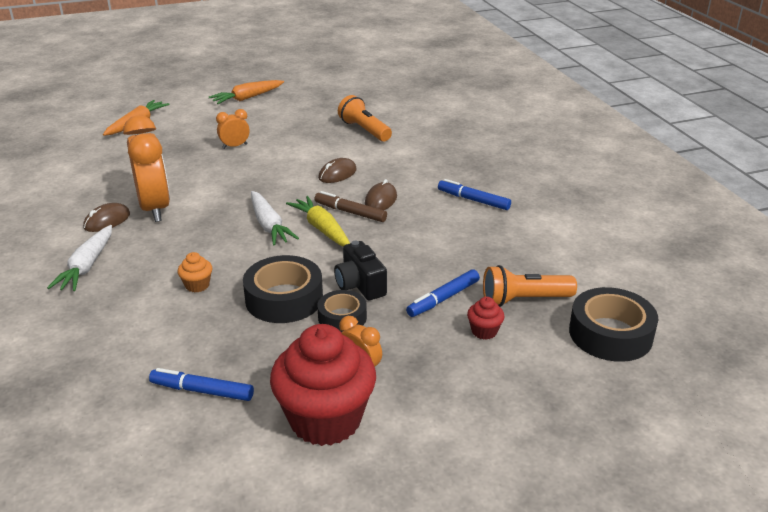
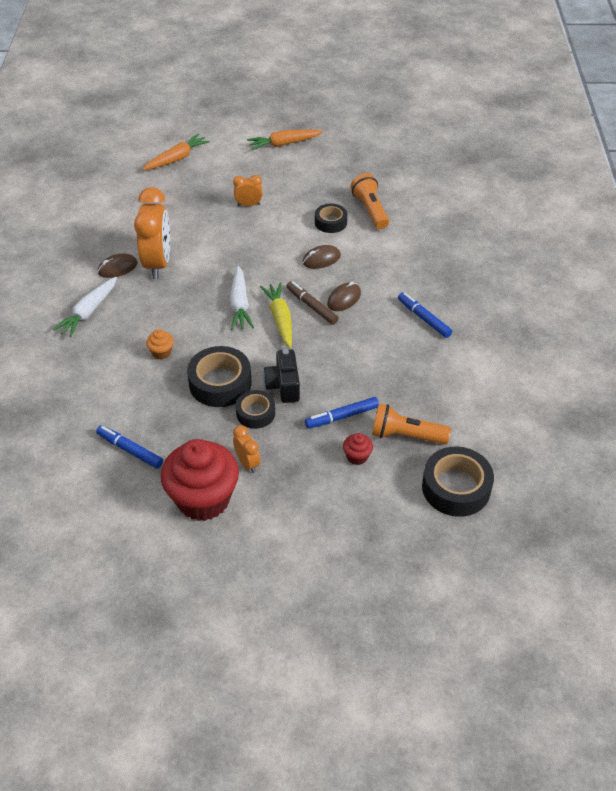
camera: 20 degrees right, 15 degrees up
(330, 145) = (330, 222): none -> black tape

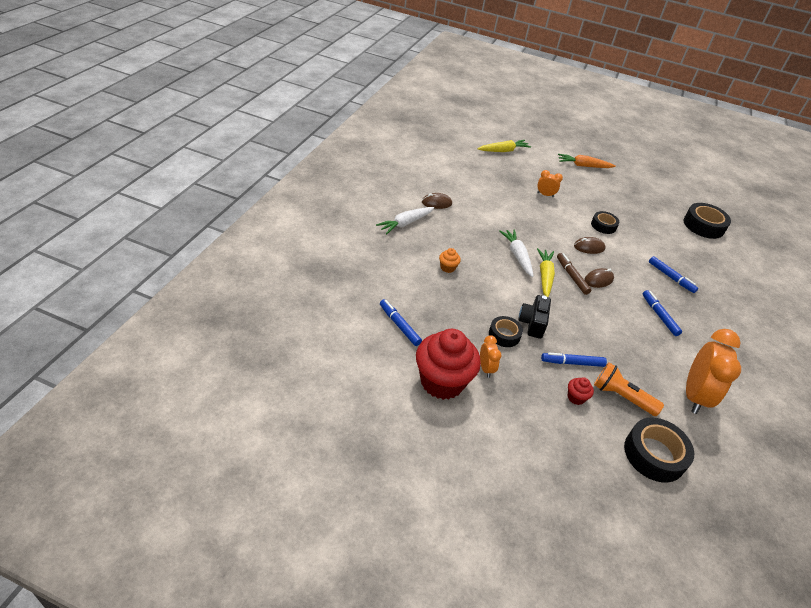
camera: 15 degrees right, 5 degrees down
(158, 263) = (466, 210): orange clock -> orange clock (694, 396)
(177, 158) = (503, 151): orange carrot -> yellow carrot
(220, 383) = (484, 304): black tape -> black tape (703, 226)
(240, 304) = (517, 256): white carrot -> white carrot turned 150 degrees clockwise
(370, 210) = (636, 228): orange flashlight -> none
(425, 263) = (671, 277): none -> blue marker

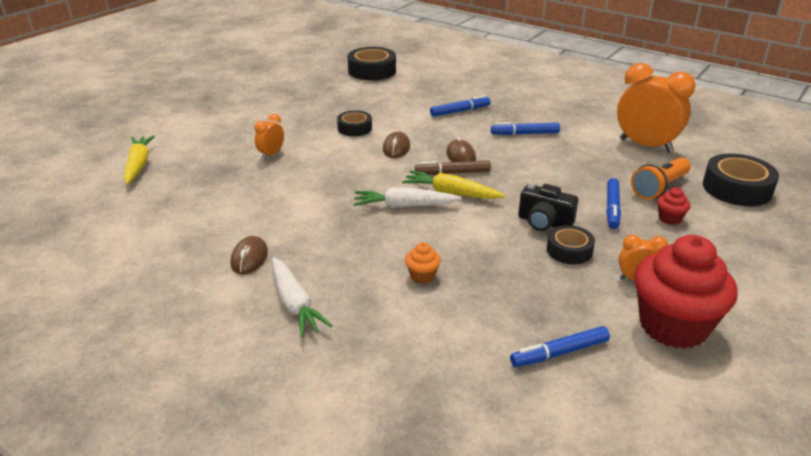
camera: 70 degrees left, 10 degrees down
(583, 166) = (217, 111): orange carrot -> none

